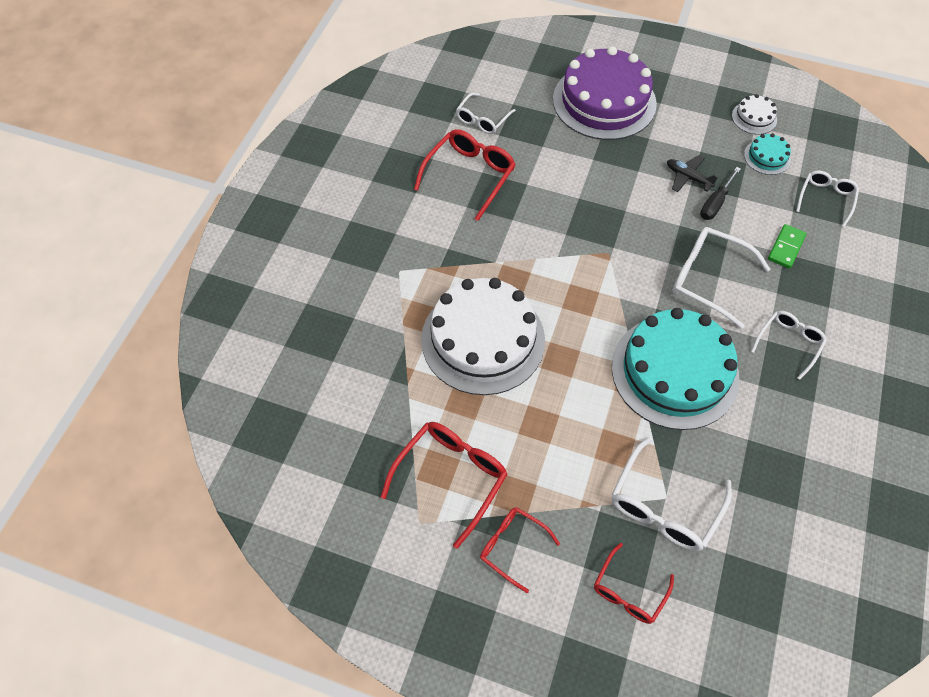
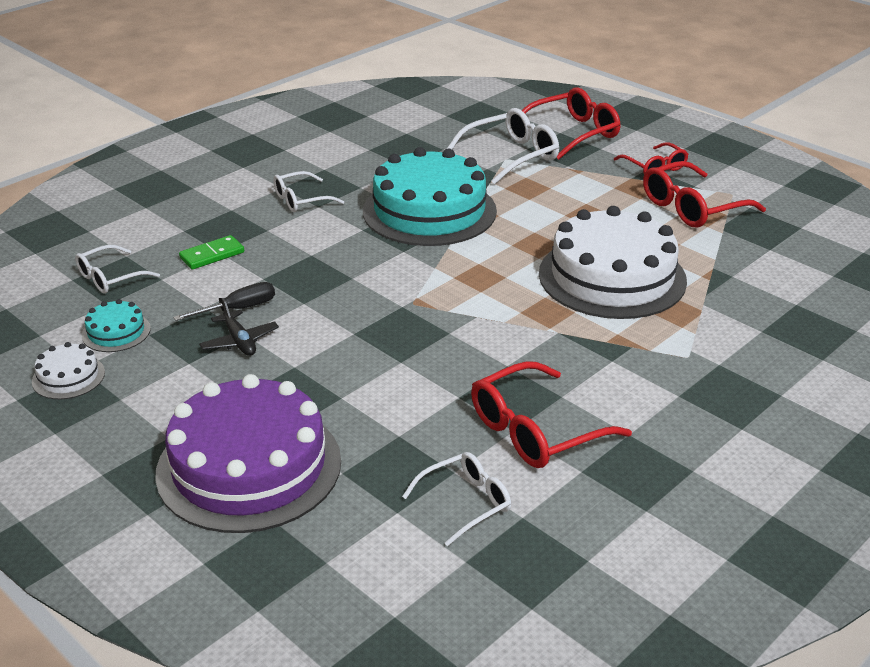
camera: 155 degrees left, 25 degrees down
(628, 591) = (573, 133): red glasses -> red glasses, size x1.59
(707, 279) = (325, 256): white glasses -> none

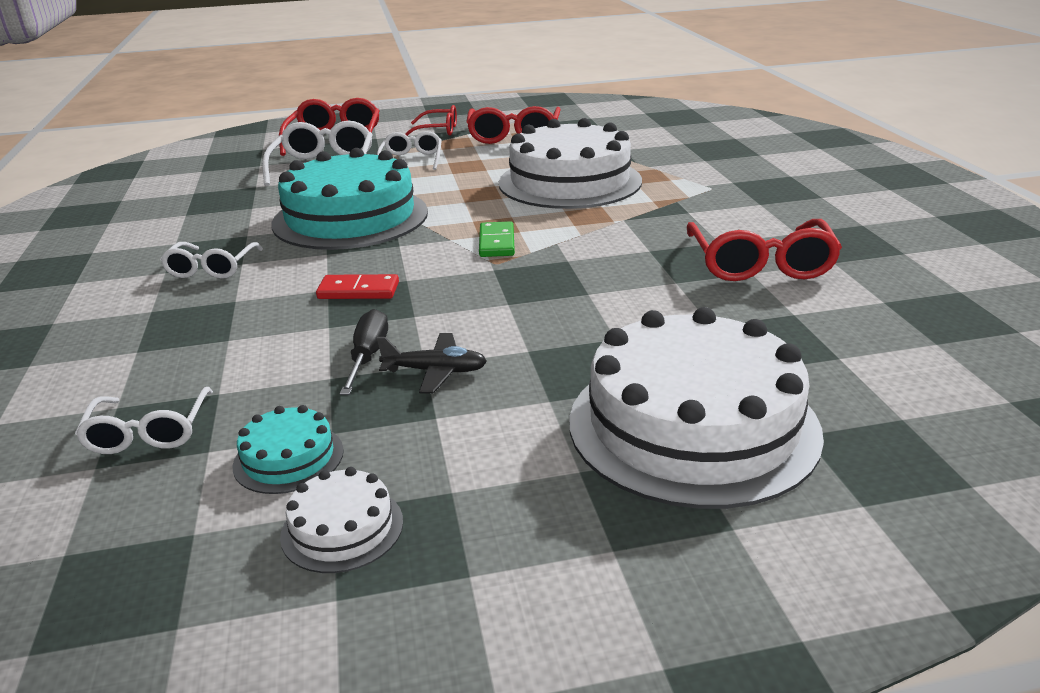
camera: 55 degrees left, 5 degrees down
(212, 255) = (226, 346): green domino -> green domino (496, 242)
(249, 466) = (693, 425): purple cake -> white cake
(319, 267) = (358, 291): none -> red domino
(466, 502) = (846, 320): white glasses -> white glasses (411, 159)

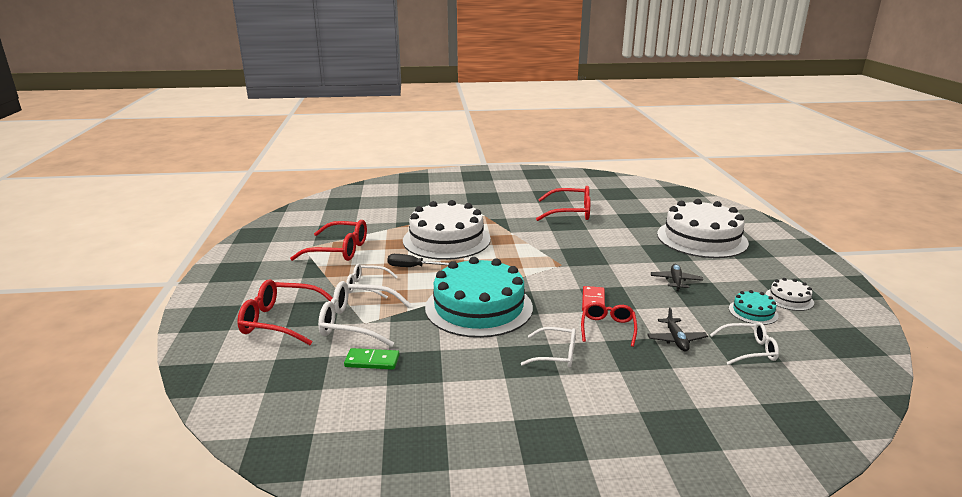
camera: 85 degrees left, 5 degrees down
(213, 359) = (676, 340): none -> black plane
(368, 356) = (665, 297): black screwdriver -> black screwdriver (411, 267)
(438, 131) = (299, 276): red glasses -> red glasses (608, 328)
(496, 242) = (534, 263): green domino -> green domino (372, 361)

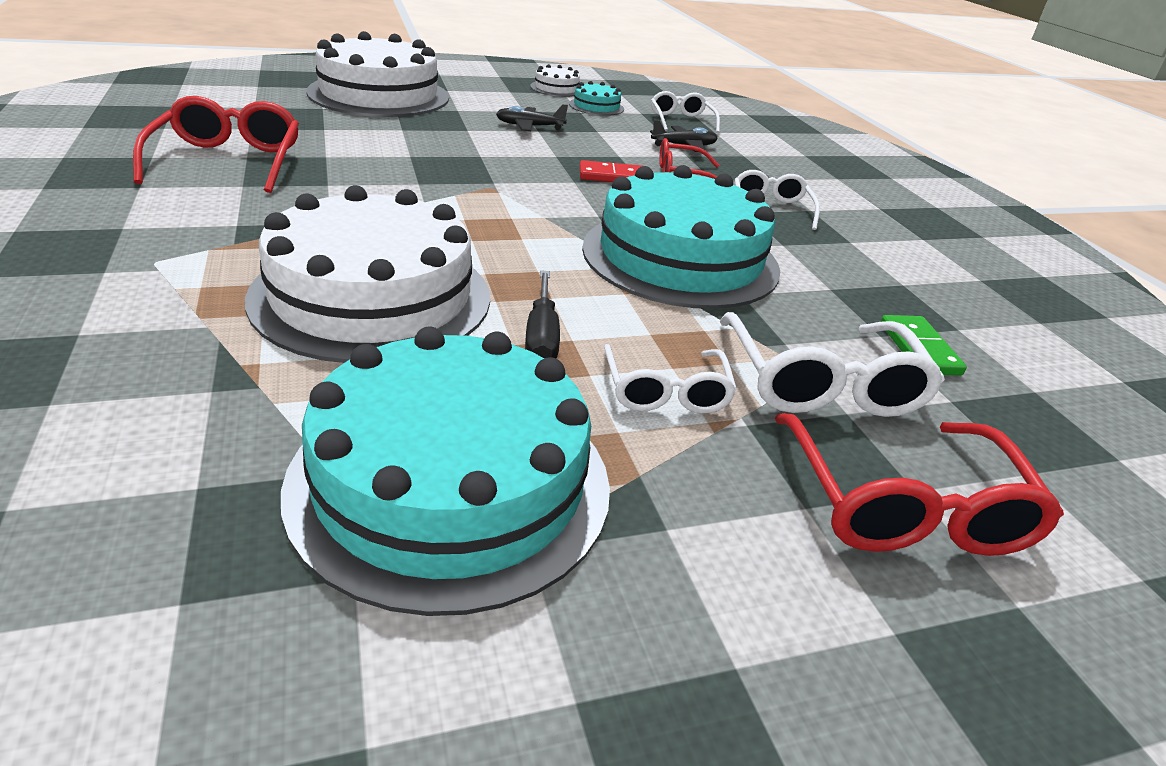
camera: 105 degrees left, 10 degrees up
(339, 250) = (451, 483): red glasses -> turquoise cake

